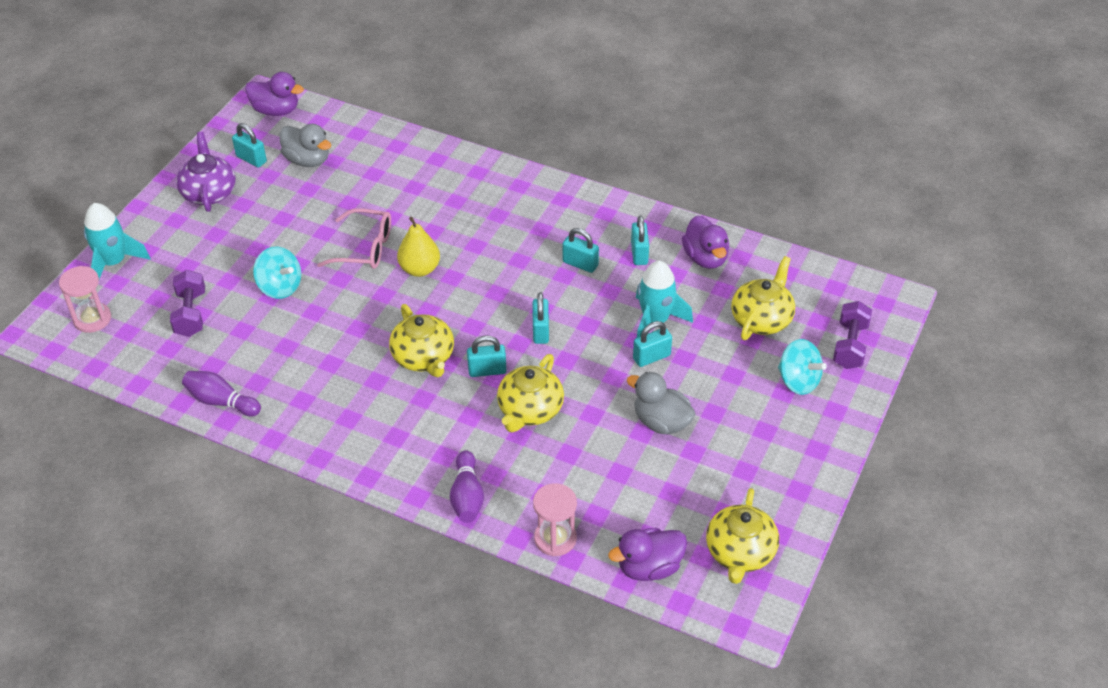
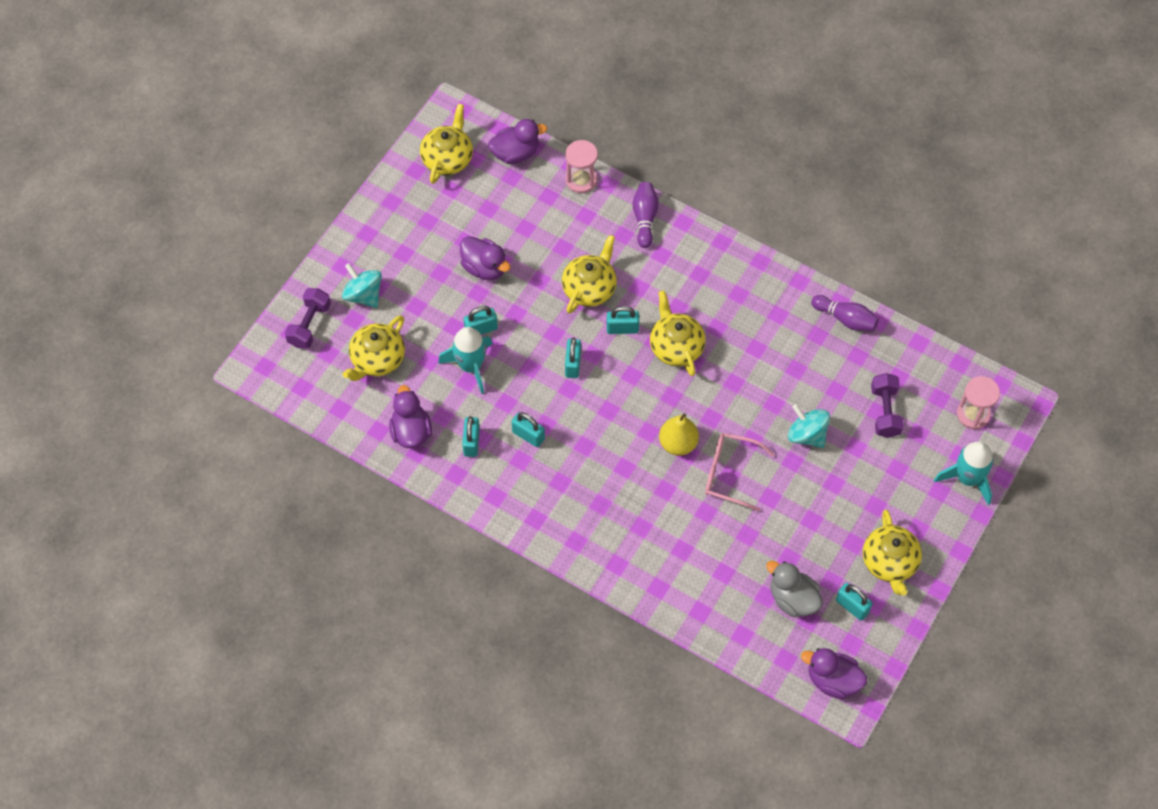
camera: 175 degrees left, 15 degrees up
(209, 192) = (890, 562): purple teapot -> yellow teapot
(661, 422) = (484, 268): grey duck -> purple duck

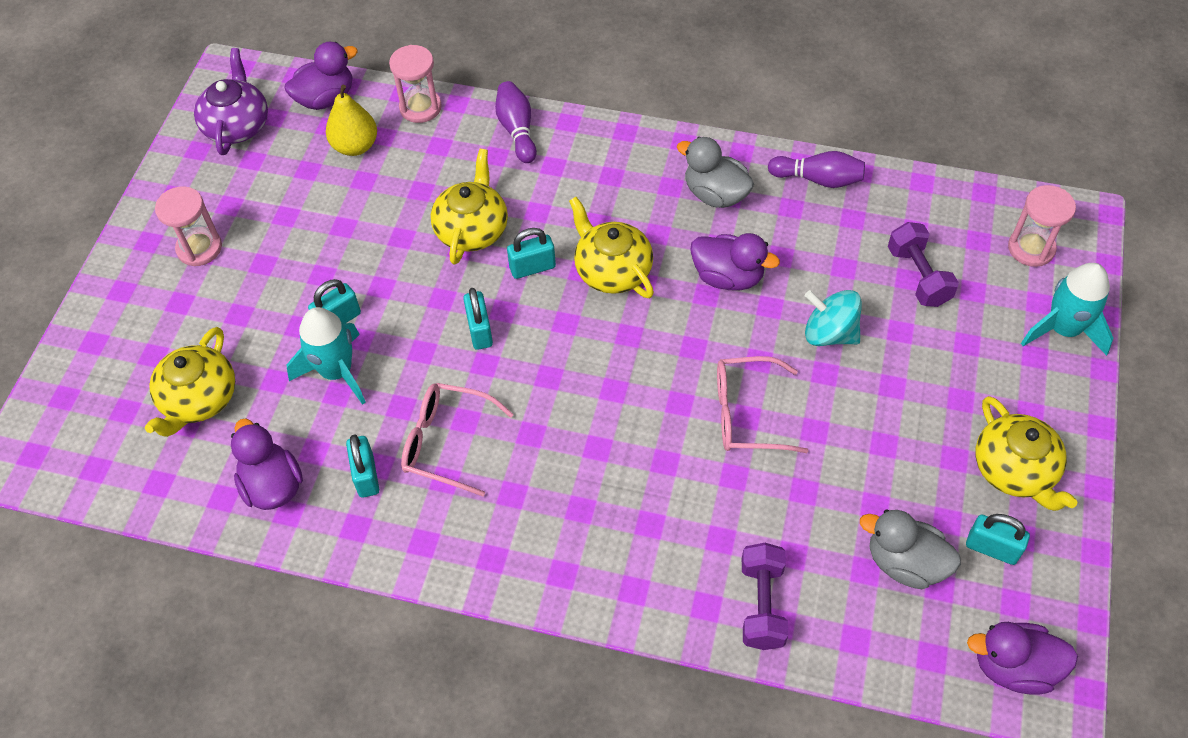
camera: 15 degrees left, 5 degrees down
(309, 325) = (89, 380): purple dumbbell -> purple dumbbell (762, 604)
(363, 295) = (160, 320): turquoise spinning top -> none
(400, 249) = (199, 248): none -> pink hourglass
(448, 158) = (237, 125): yellow teapot -> purple teapot
(484, 268) = (322, 242): purple duck -> purple duck (728, 277)
(528, 435) = (446, 442): turquoise padlock -> pink glasses
(678, 443) = (660, 394): yellow pear -> yellow pear (355, 146)
(768, 309) = (715, 194): none -> grey duck

